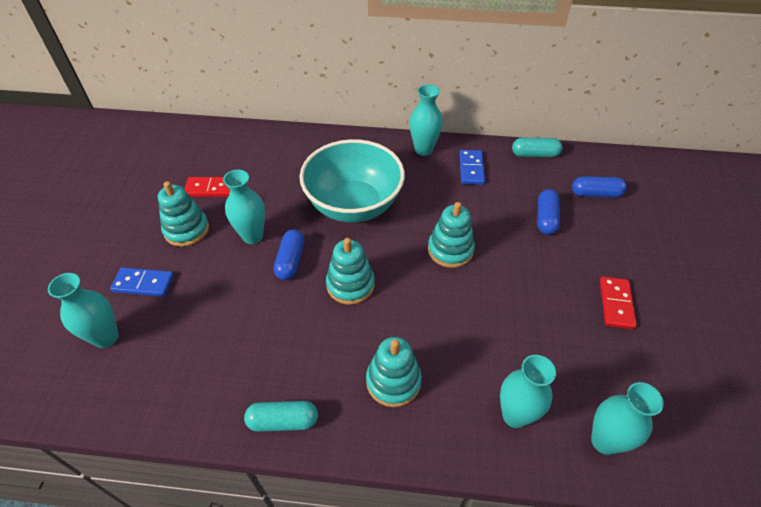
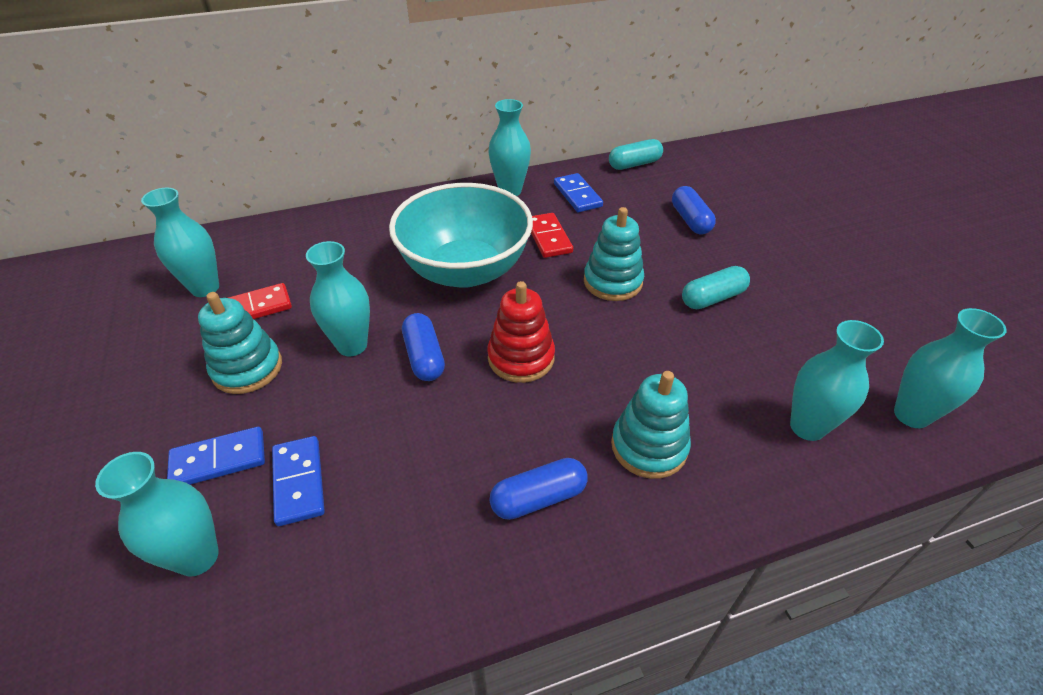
camera: 25 degrees left, 5 degrees down
(177, 315) = (299, 482): none -> blue domino
(190, 164) = (205, 288): none -> turquoise vase
(283, 421) = (543, 555): turquoise capsule -> turquoise capsule (712, 298)
(350, 285) = (521, 358): turquoise stacking toy -> red stacking toy
(595, 194) = (721, 184): blue capsule -> blue capsule (538, 498)
(616, 304) = (818, 278): red domino -> red domino (548, 237)

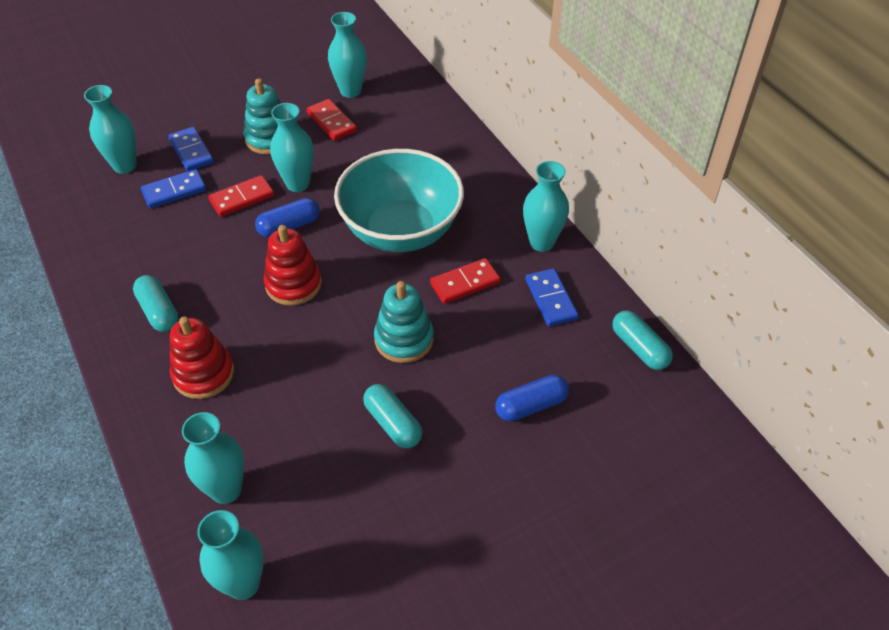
camera: 80 degrees right, 5 degrees up
(352, 401) = (242, 198): none -> red domino
(538, 498) = (158, 311): blue capsule -> turquoise capsule
(577, 195) = (551, 299): blue domino -> blue domino turned 75 degrees counterclockwise
(649, 446) = (203, 374): turquoise stacking toy -> red stacking toy

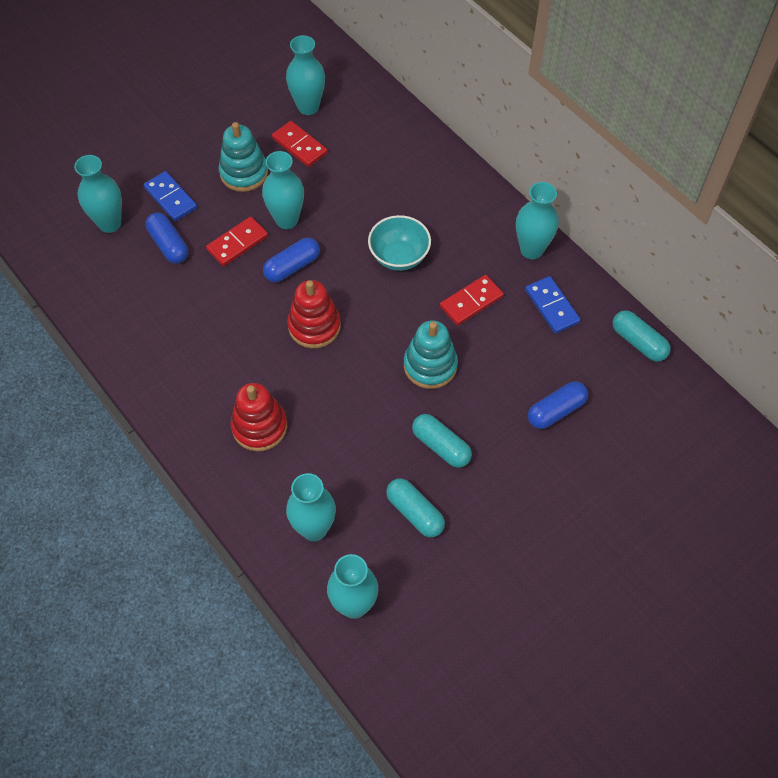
camera: 10 degrees left, 10 degrees up
(158, 311) = (197, 372): turquoise capsule -> turquoise capsule (415, 513)
(174, 191) = (169, 245): blue domino -> blue capsule
(401, 231) = (399, 256): turquoise bowl -> turquoise bowl, size x0.53

